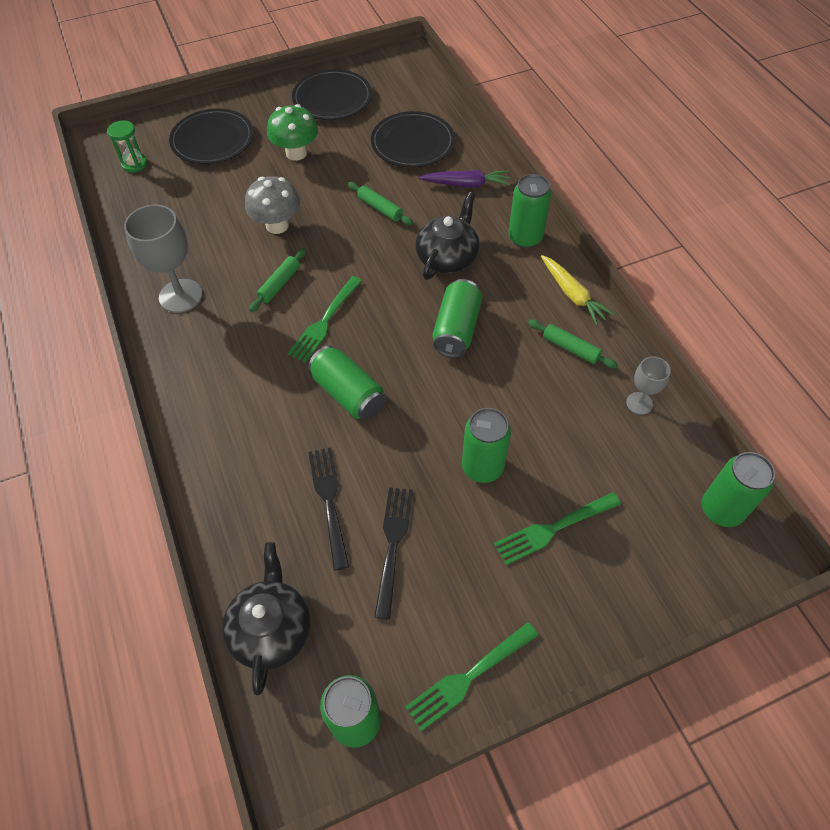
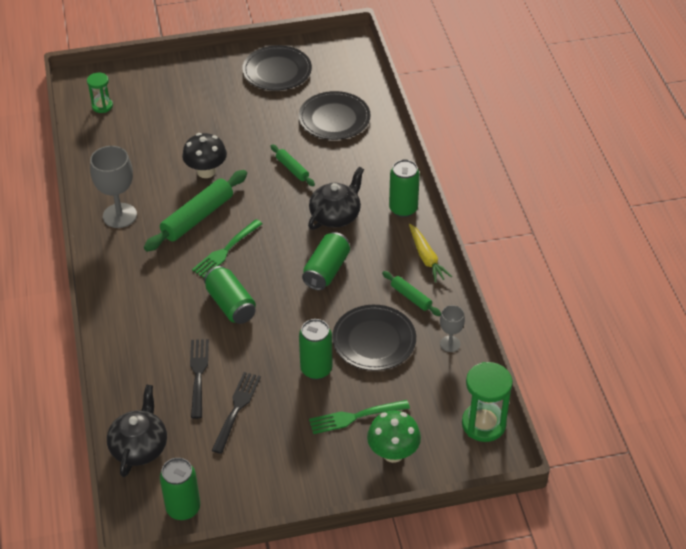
camera: 10 degrees right, 10 degrees down
(212, 140) = (169, 94): black plate -> black plate (374, 340)
(277, 225) = (206, 171): grey mushroom -> black mushroom
(280, 284) = (198, 217): green rolling pin -> green rolling pin, size x1.89
(296, 153) = (235, 114): green mushroom -> green mushroom (393, 453)
(466, 184) = (368, 159): purple carrot -> none
(469, 676) = (267, 495): green fork -> none
(721, 510) = (483, 424): green can -> green hourglass

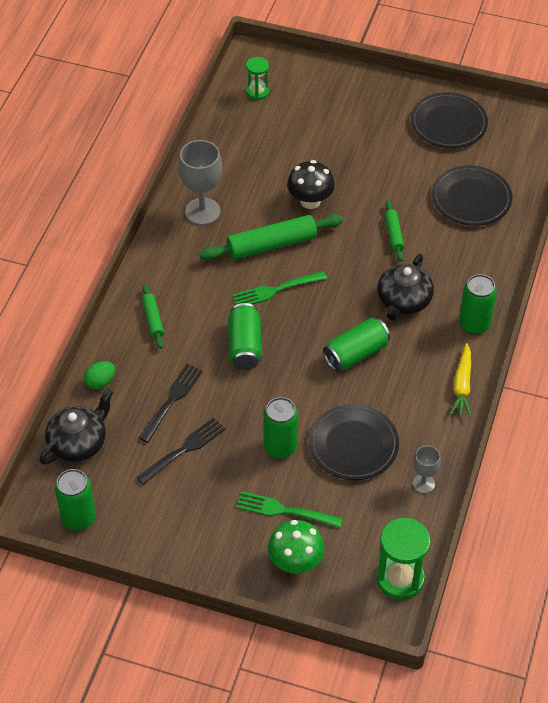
camera: 30 degrees right, 5 degrees up
(125, 388) = (100, 382): none -> green egg
(336, 215) = (403, 301): black teapot -> black teapot turned 135 degrees clockwise
(411, 297) = (418, 418): green rolling pin -> green rolling pin (153, 320)

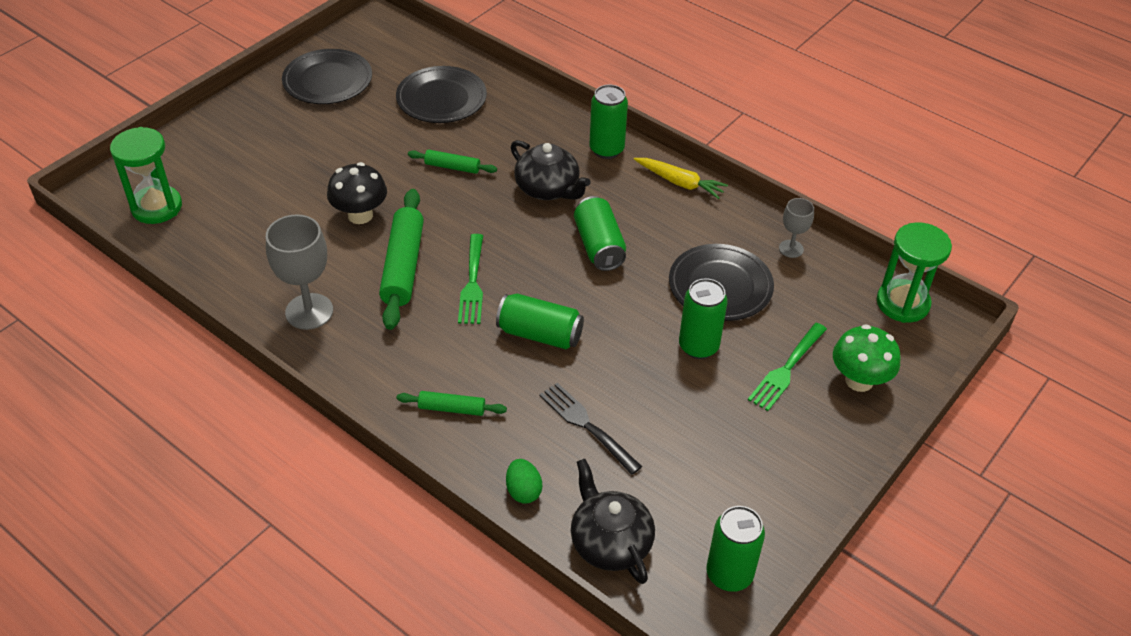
camera: 70 degrees left, 5 degrees down
(183, 450) = (667, 436): black fork -> none
(257, 92) = (156, 207): green hourglass -> green hourglass, size x1.69

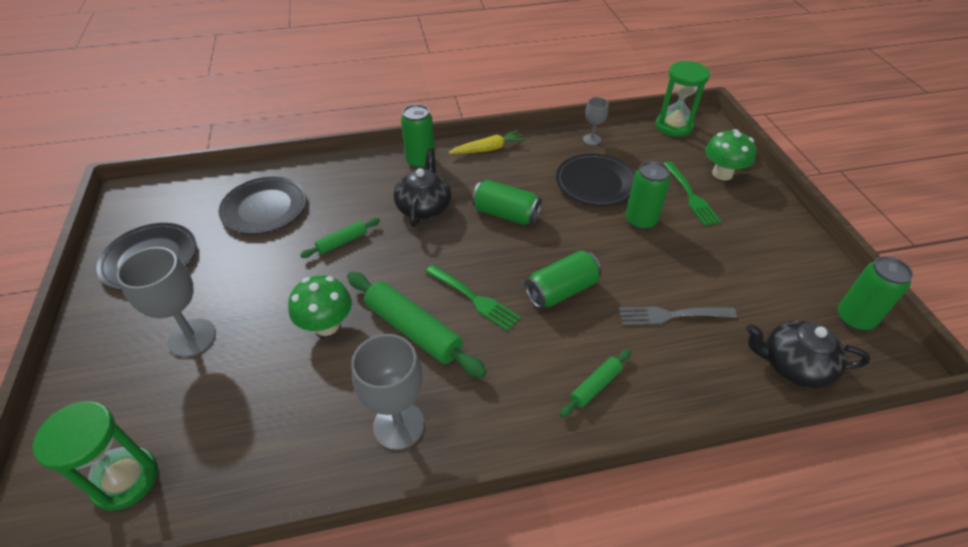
camera: 50 degrees left, 0 degrees up
(282, 155) = (192, 337): none -> grey goblet
(360, 215) = (327, 325): black mushroom -> green mushroom
(523, 491) = (713, 389): green egg -> none
(548, 189) = (424, 207): black teapot -> black teapot turned 75 degrees counterclockwise
(587, 426) = (672, 315): black fork -> grey fork

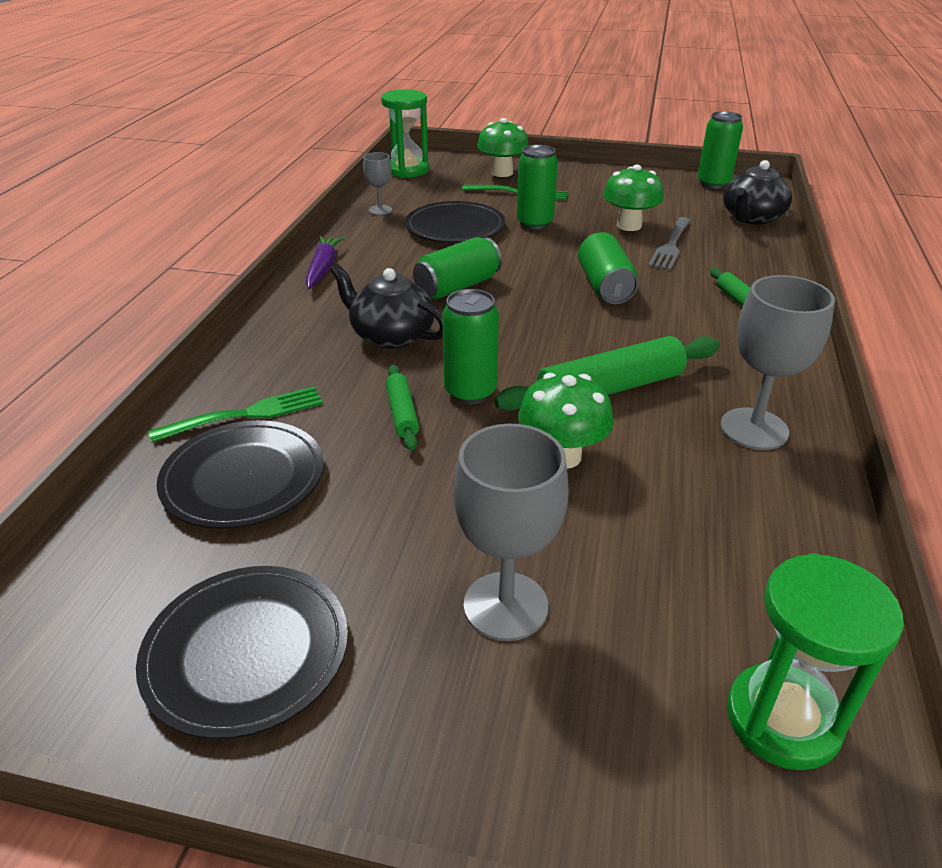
camera: 65 degrees left, 10 degrees down
(420, 161) = (291, 318): green can -> green can (470, 392)
(473, 298) = (583, 338): green fork -> green fork (245, 415)
(488, 149) = (323, 268): yellow carrot -> purple carrot
(688, 278) = (629, 225): none -> green mushroom

